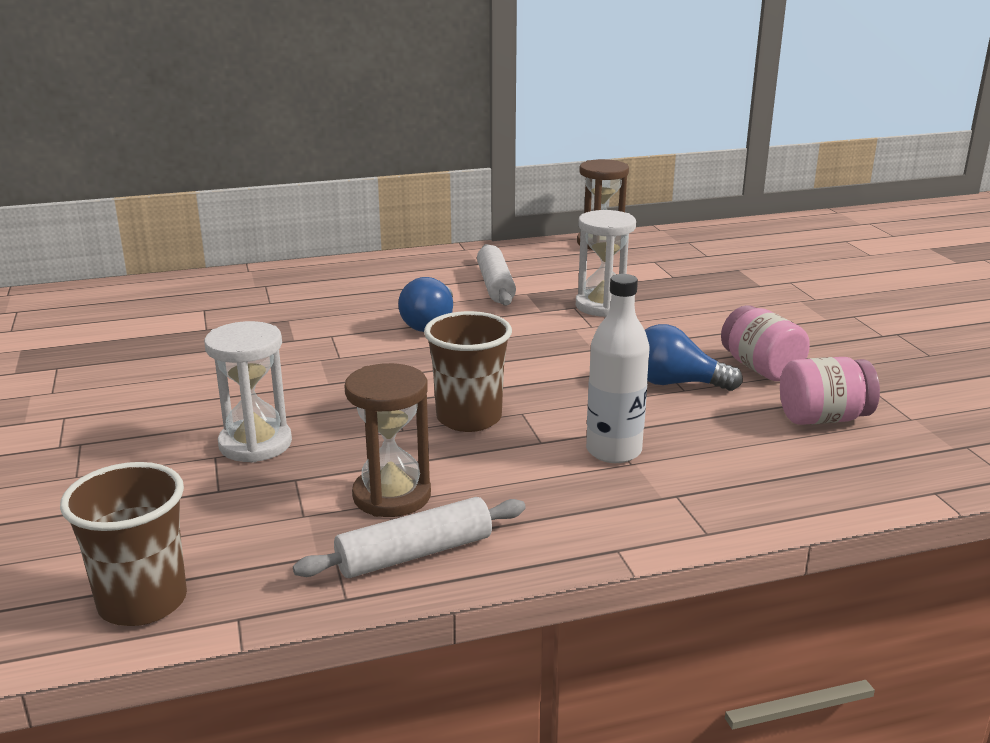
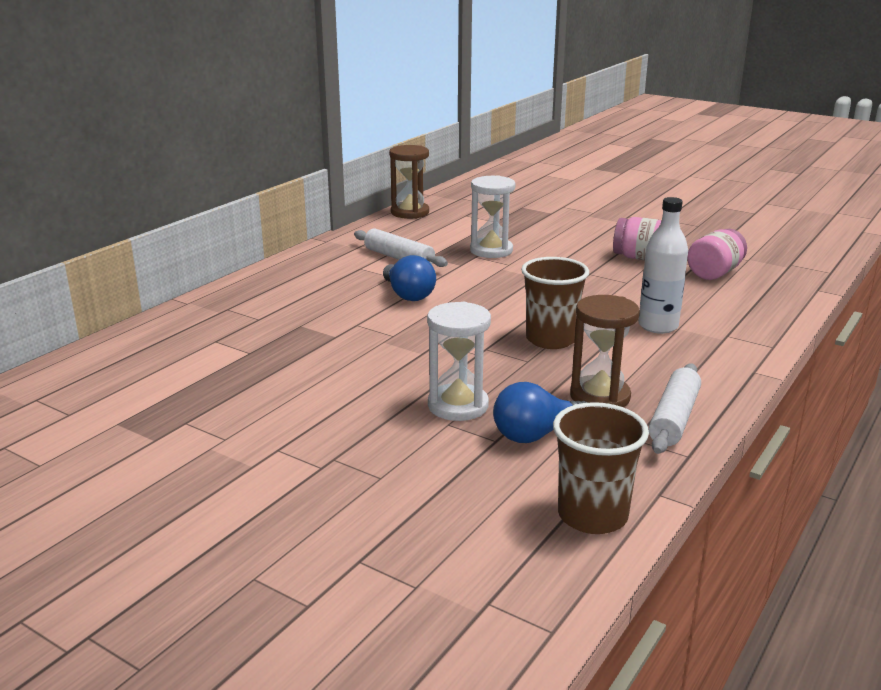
camera: 40 degrees left, 0 degrees up
(676, 383) = (616, 280): blue light bulb -> blue light bulb (536, 434)

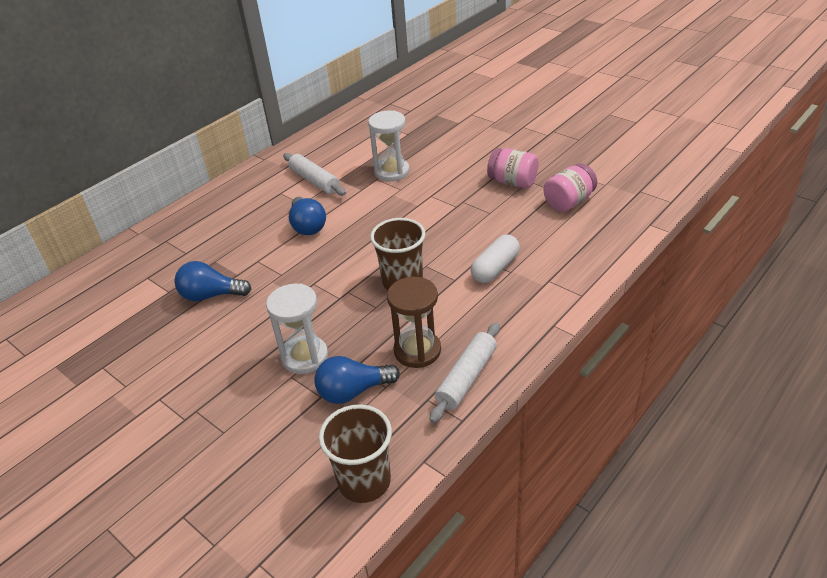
camera: 10 degrees right, 15 degrees up
(309, 355) = (211, 295): none -> blue light bulb
(410, 212) = (341, 123): brown hourglass -> none
(658, 326) = (495, 268): white bottle -> white capsule

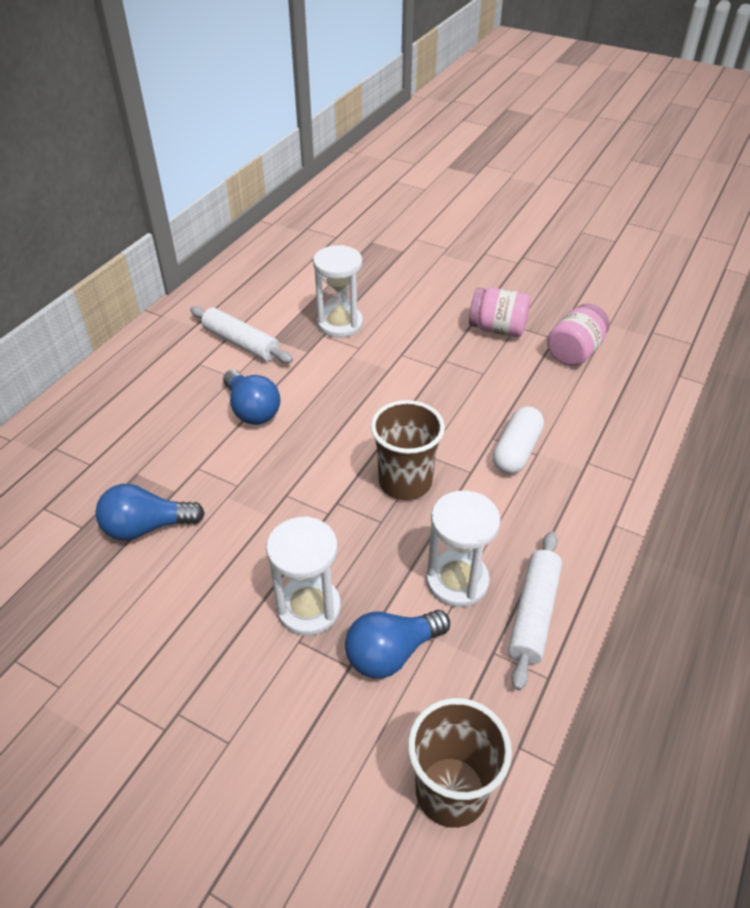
camera: 15 degrees left, 5 degrees up
(417, 351) = (457, 581): brown hourglass -> white hourglass

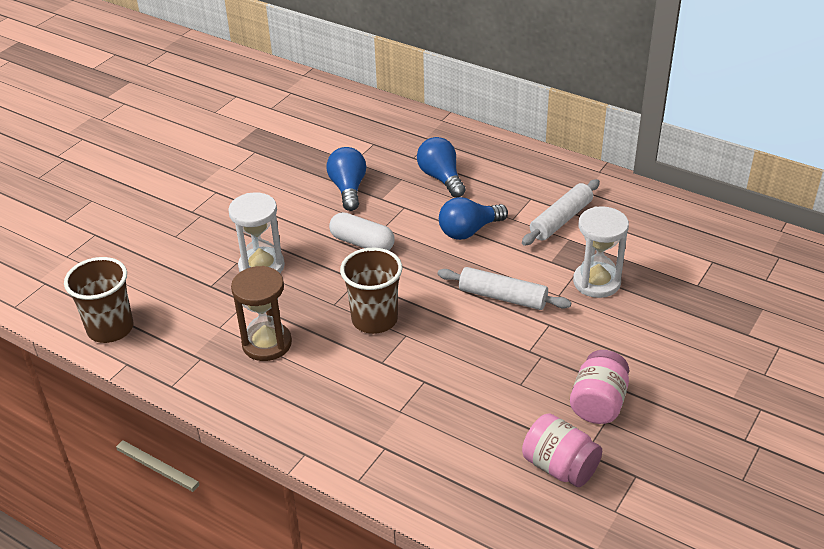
camera: 95 degrees right, 5 degrees down
(392, 653) = (214, 306): blue light bulb -> blue light bulb (441, 178)
(457, 581) = (267, 343): white hourglass -> brown hourglass
(516, 451) = (405, 396): white capsule -> white capsule (362, 243)
(533, 614) = (226, 384): white rolling pin -> white rolling pin (502, 297)

